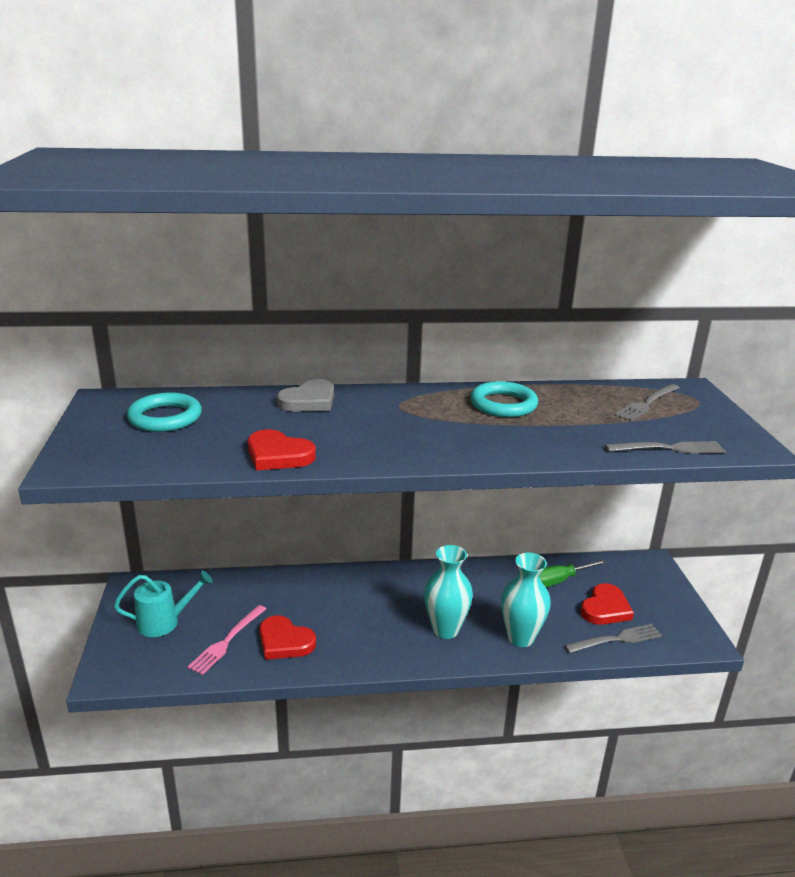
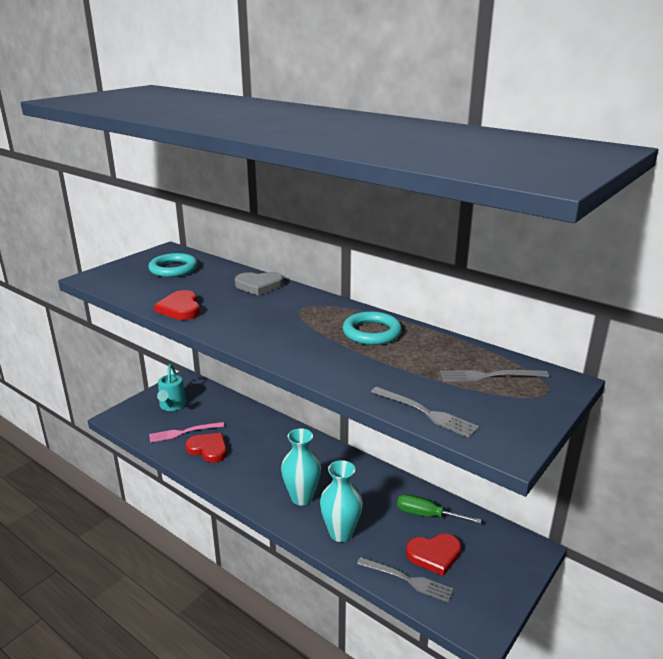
camera: 45 degrees right, 0 degrees up
(165, 622) = (172, 406): turquoise watering can -> turquoise watering can turned 60 degrees clockwise
(284, 641) = (208, 449): red heart -> red heart turned 135 degrees clockwise

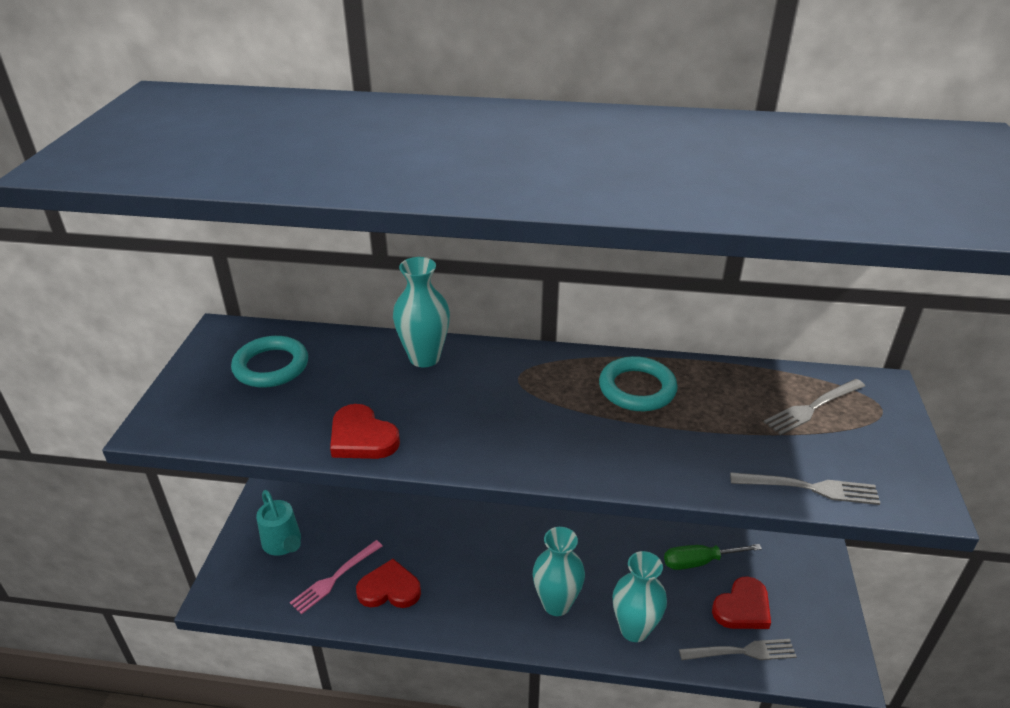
camera: 30 degrees left, 10 degrees up
(259, 285) = (424, 358): grey heart -> turquoise vase

